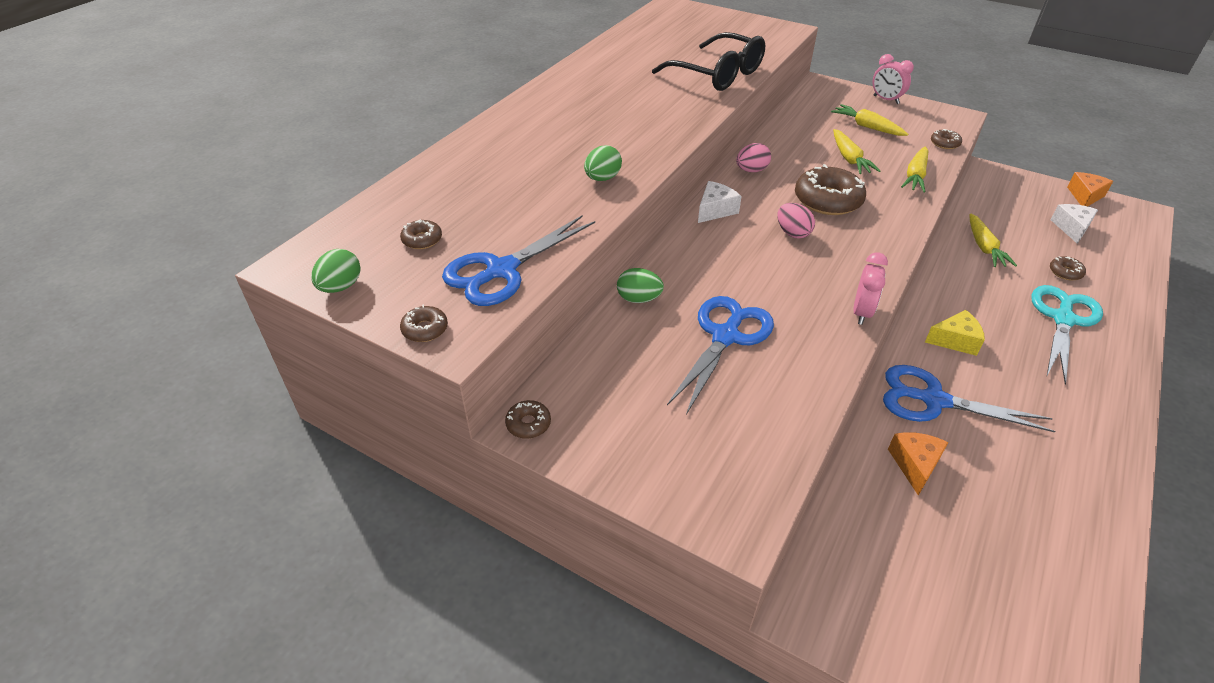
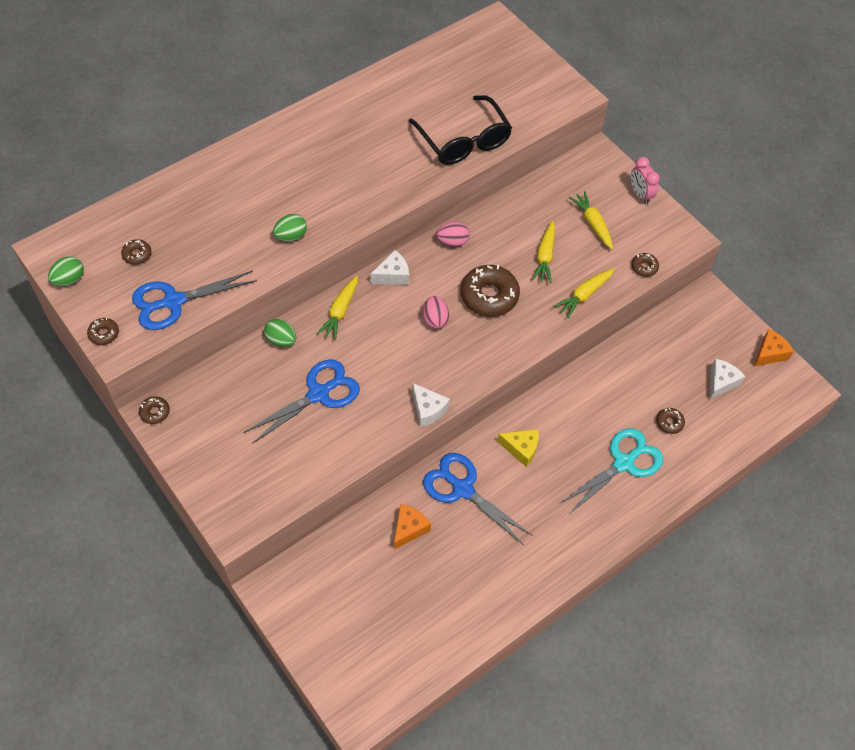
camera: 20 degrees right, 15 degrees up
(861, 312) = (428, 410): pink clock -> white cheese
(984, 247) = (624, 374): yellow carrot -> yellow carrot (340, 311)

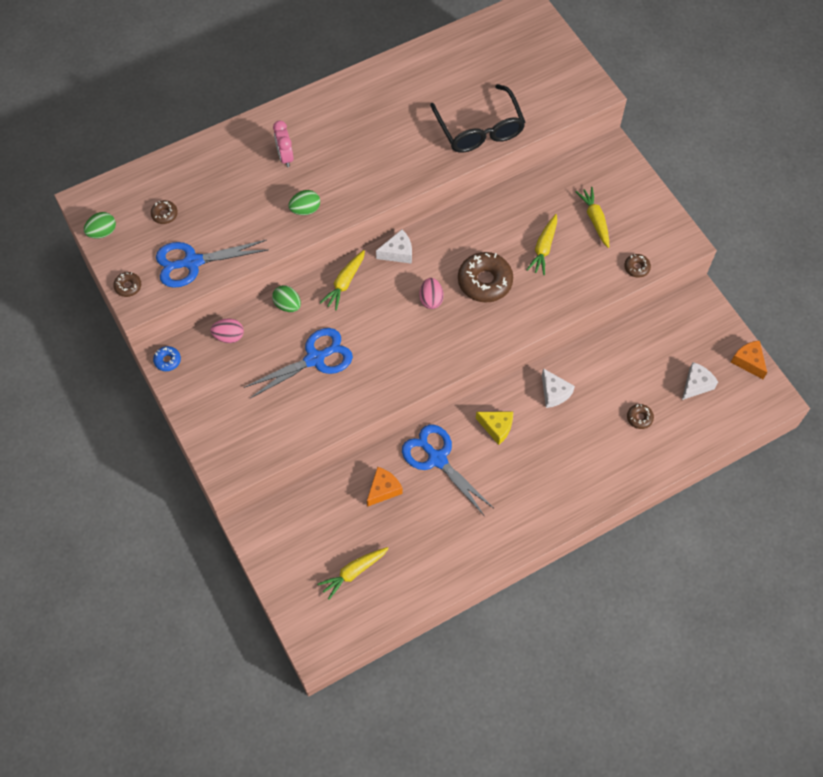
camera: 10 degrees right, 5 degrees up
(155, 412) = (167, 360): brown donut -> blue donut
(428, 410) = (412, 384): white cheese -> white cheese (554, 393)
(452, 242) = (458, 225): pink egg -> pink egg (229, 336)
(584, 295) = (574, 289): yellow carrot -> yellow carrot (353, 572)
(623, 463) = (589, 451): turquoise scissors -> none
(640, 195) = (646, 194): pink clock -> pink clock (285, 157)
(769, 353) = (748, 361): orange cheese -> orange cheese turned 90 degrees counterclockwise

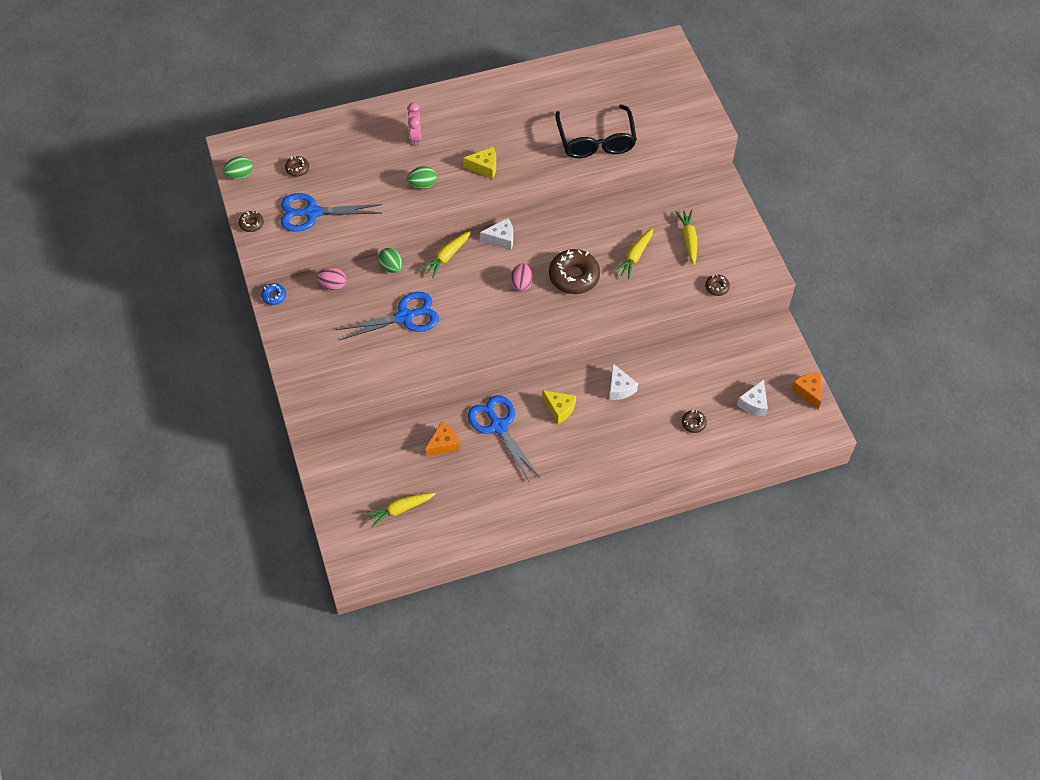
camera: 10 degrees right, 5 degrees down
(367, 179) = (484, 167): none -> yellow cheese
(696, 385) = (753, 403): white cheese -> white cheese turned 150 degrees clockwise

